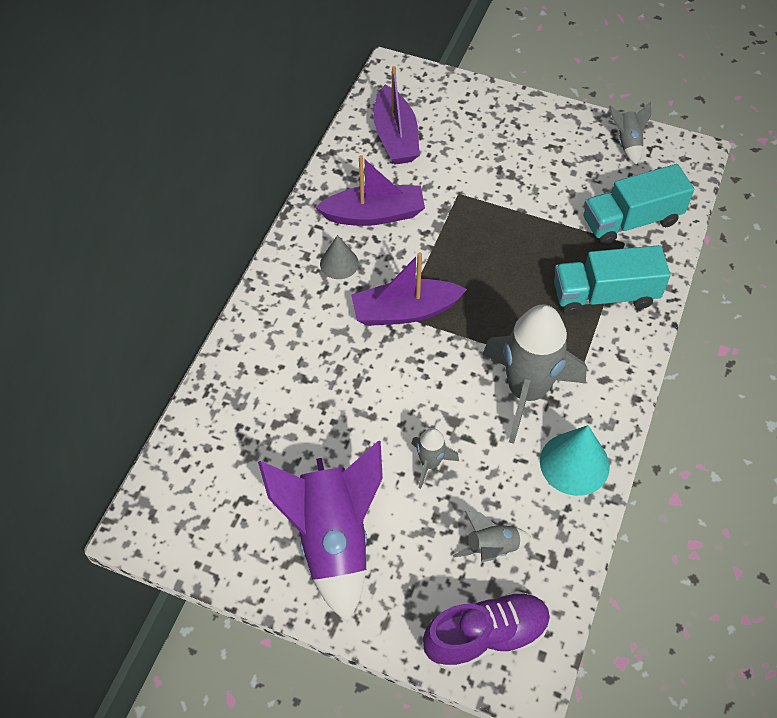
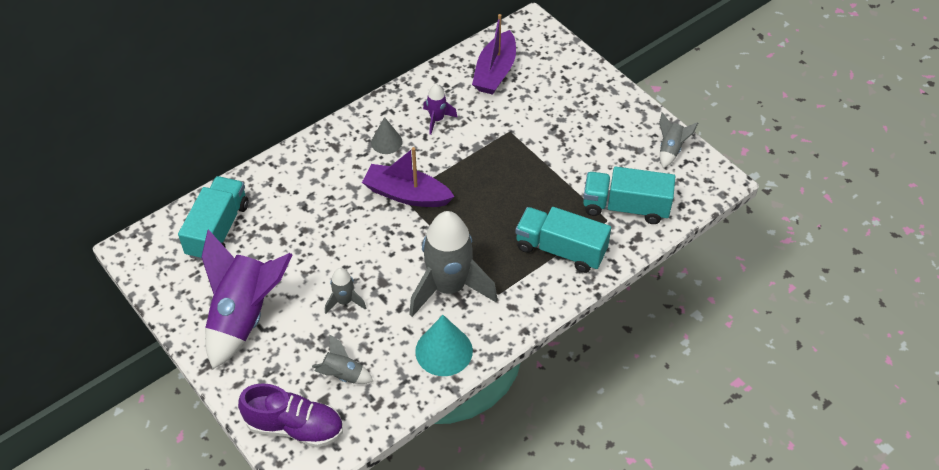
camera: 30 degrees right, 5 degrees down
(225, 454) = (218, 230): none -> turquoise truck
(374, 214) = (437, 119): purple boat -> purple rocket

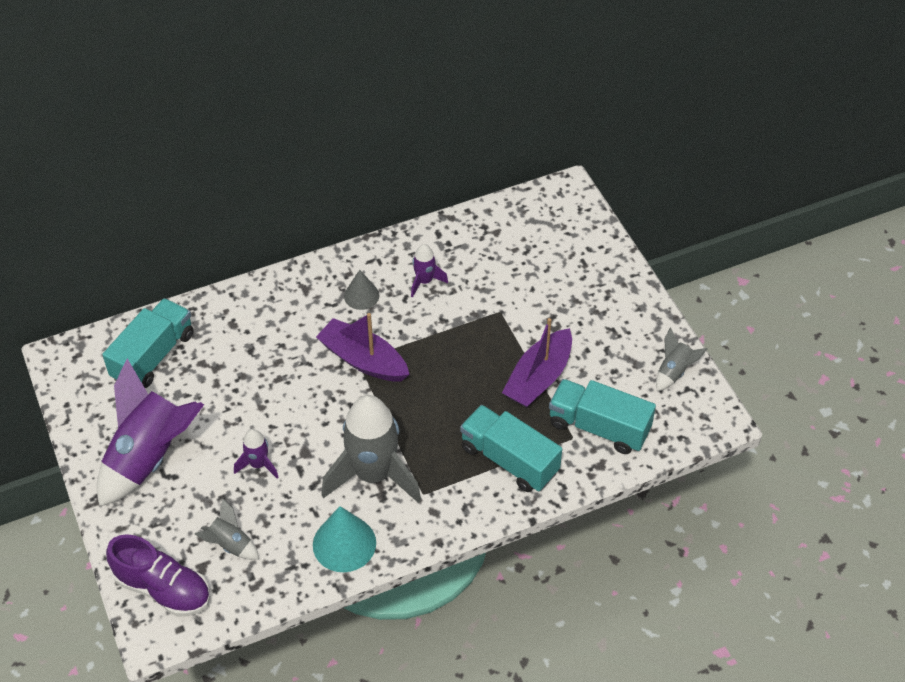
camera: 15 degrees right, 0 degrees up
(344, 301) = (258, 464): grey rocket -> purple rocket
(495, 72) = (507, 239): purple boat -> purple boat (539, 378)

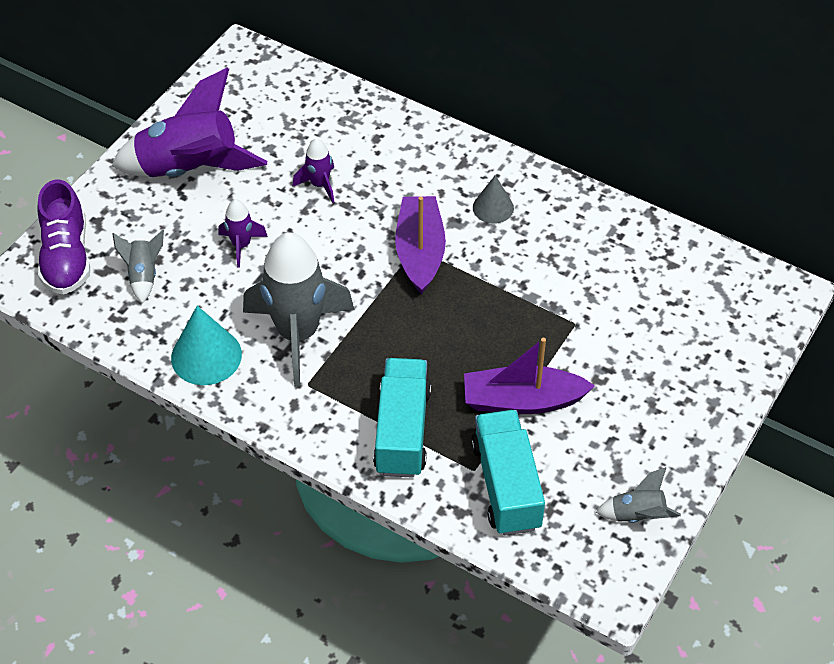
camera: 55 degrees right, 0 degrees up
(153, 356) = (295, 108): turquoise truck -> none
(424, 281) = (555, 244): purple rocket -> purple rocket (319, 185)

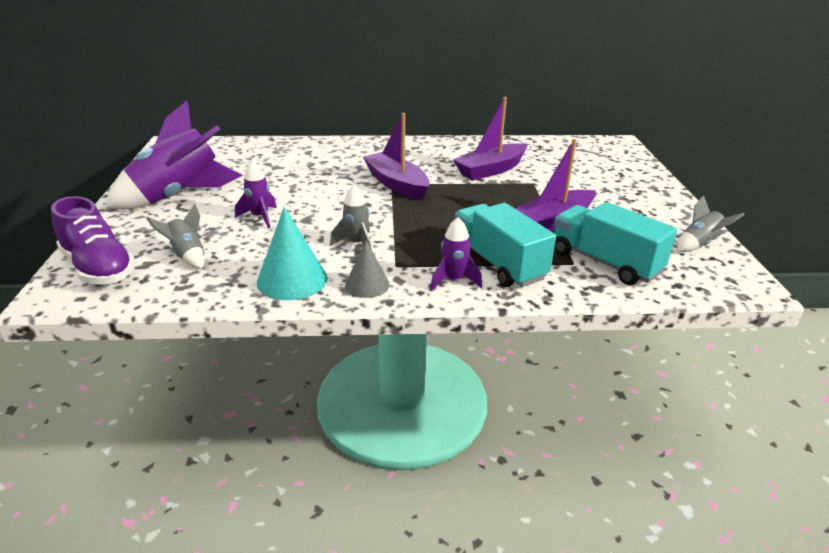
camera: 35 degrees left, 20 degrees down
(298, 334) = (356, 244): grey rocket -> grey rocket, size x0.46
(319, 185) = (290, 177): purple rocket -> purple rocket (454, 280)
(493, 207) = (418, 157): grey cone -> grey cone (367, 285)
(552, 274) = (491, 170): none -> purple boat

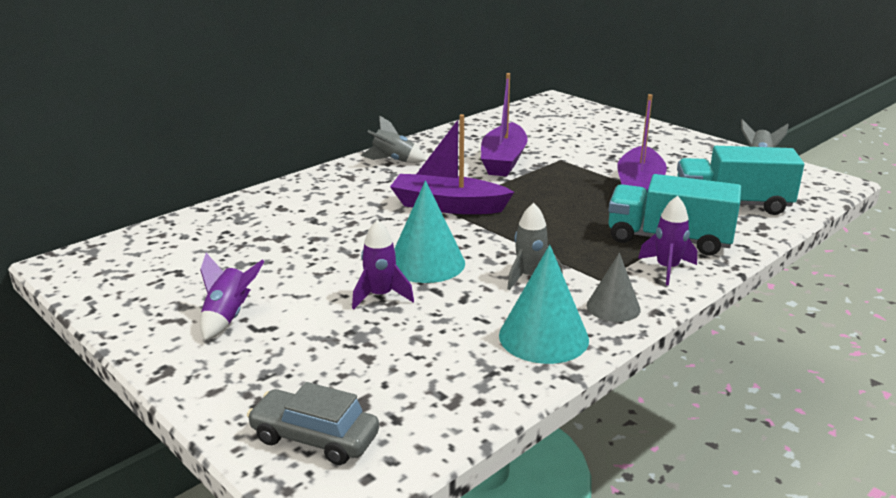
camera: 40 degrees left, 5 degrees down
(99, 268) = (314, 438): purple shoe -> grey car
(178, 196) = (228, 317): purple rocket -> purple rocket, size x0.46
(187, 256) = (389, 371): grey rocket -> grey rocket (393, 160)
(317, 211) = (426, 263): none -> turquoise cone

